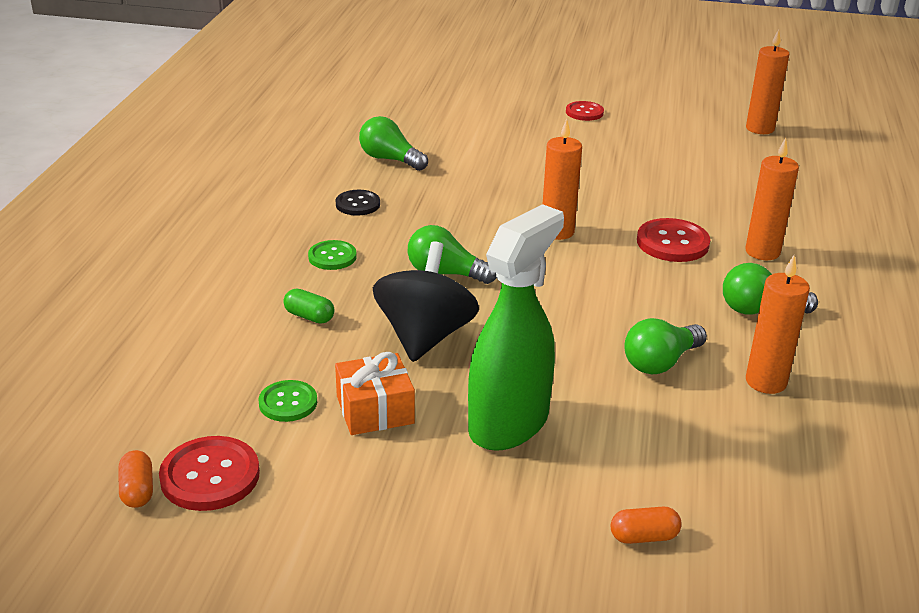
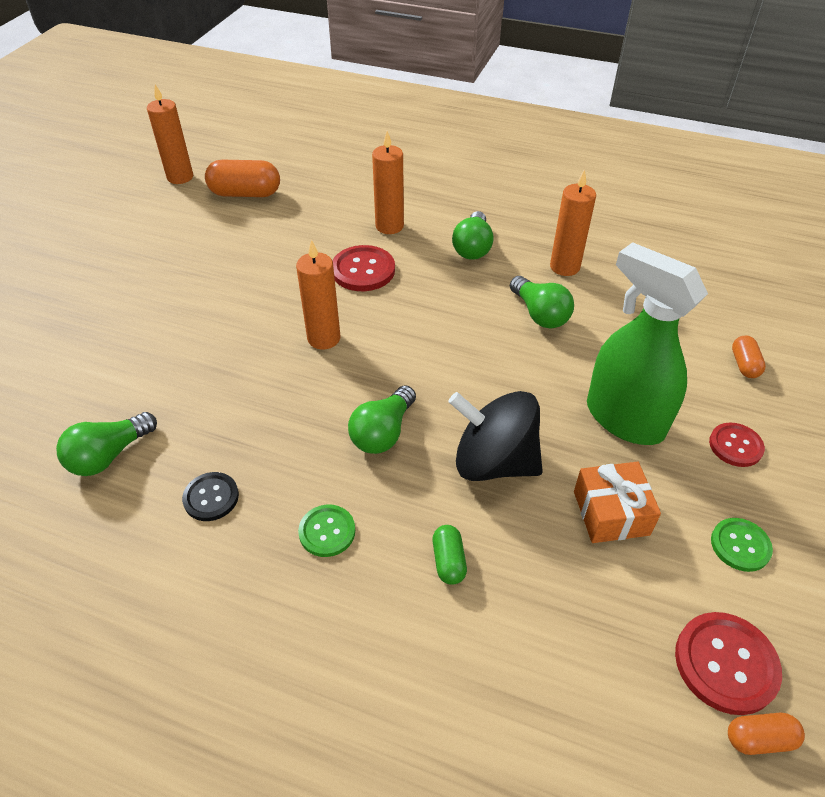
camera: 80 degrees left, 15 degrees up
(288, 403) = (603, 587): green button -> green button (740, 545)
(309, 316) = (448, 561): green capsule -> green capsule turned 45 degrees counterclockwise
(584, 112) = (81, 275): red button -> red button (735, 446)
(758, 164) = (245, 193): none -> orange capsule

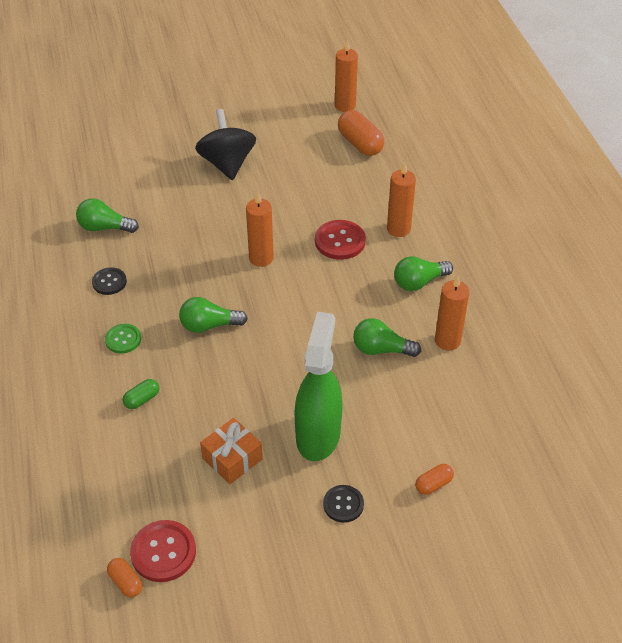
camera: 55 degrees right, 0 degrees up
(494, 462) = (228, 386): black spinning top -> black spinning top (227, 164)
(539, 314) = (381, 349): green light bulb -> green light bulb turned 75 degrees clockwise
(735, 446) = (343, 504): red button -> black button
(740, 545) = (256, 533): green button -> none

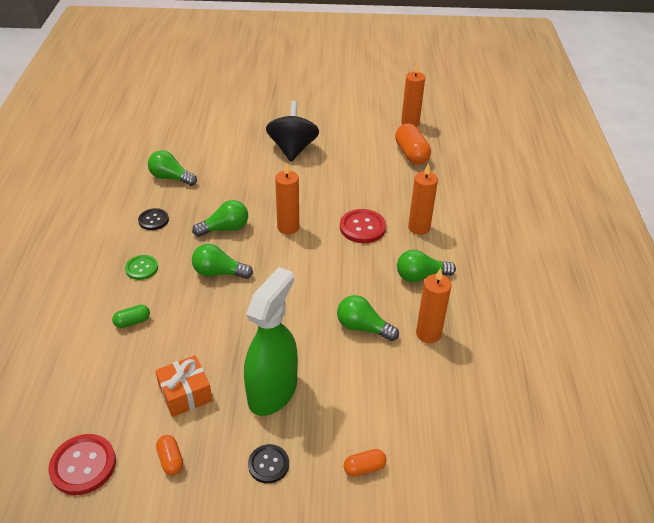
camera: 15 degrees right, 5 degrees down
(126, 582) = (36, 485): orange capsule -> orange capsule (171, 460)
(193, 274) = (225, 228): none -> green light bulb

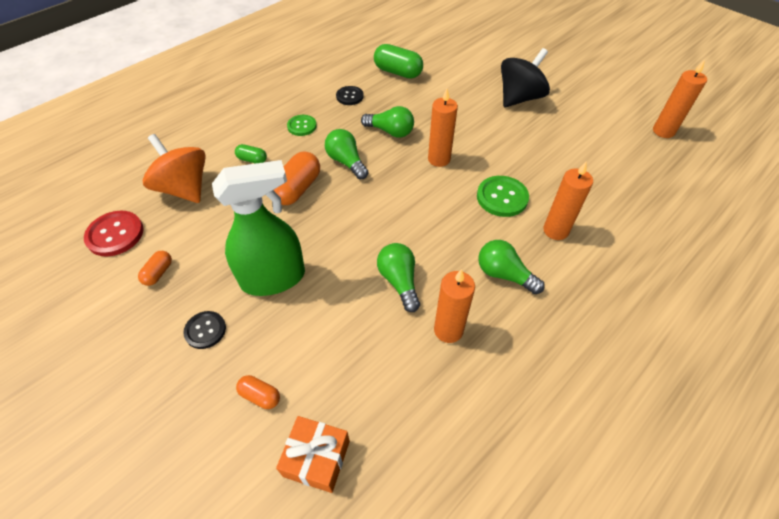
camera: 45 degrees right, 10 degrees up
(99, 385) = (184, 188): none -> orange spinning top
(171, 178) = (398, 72): green light bulb -> green capsule
(185, 394) = (221, 234): orange gift -> orange gift (316, 458)
(362, 227) = (502, 197): red button -> green button
(411, 154) = (630, 160): orange capsule -> orange capsule (297, 189)

